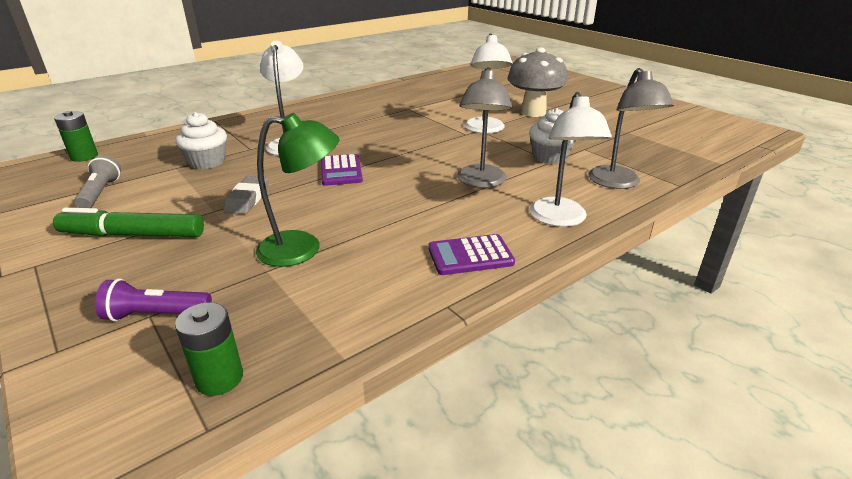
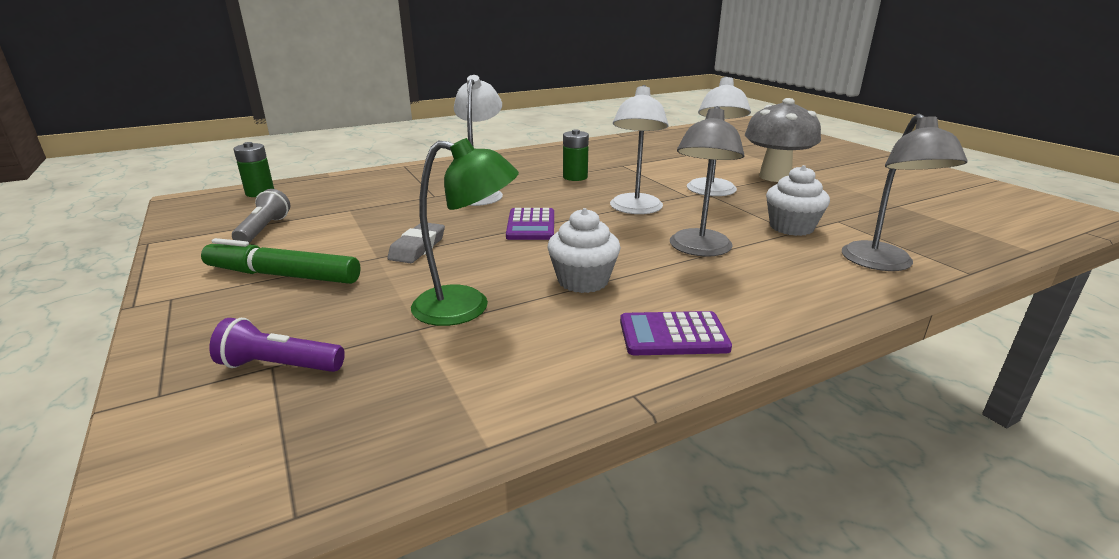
camera: 10 degrees right, 5 degrees down
(207, 162) = (384, 206): white cupcake -> white cupcake (583, 281)
(219, 378) = (328, 452): green battery -> green battery (575, 177)
(560, 219) = (799, 301): white lamp -> white lamp (635, 209)

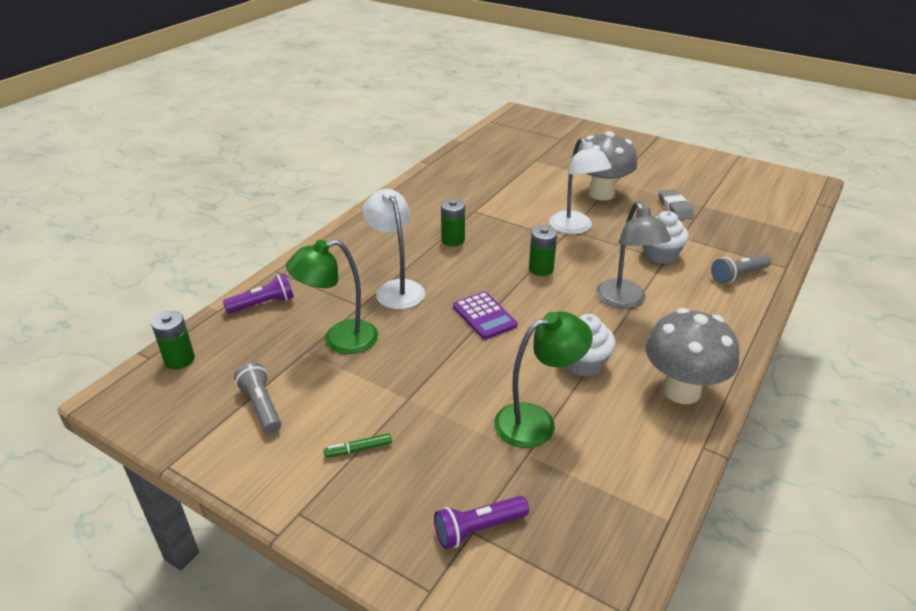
camera: 30 degrees left, 10 degrees up
(283, 275) = (358, 449): green marker -> green marker, size x0.45
(364, 179) = (263, 304): none -> purple flashlight
(384, 210) = (339, 340): none -> green lamp
(418, 247) = (427, 375): grey eraser -> grey eraser (675, 208)
(635, 209) = (541, 269): white lamp -> green battery
(673, 335) = (681, 390): purple calculator -> grey mushroom
(882, 264) = (738, 275): grey lamp -> grey flashlight

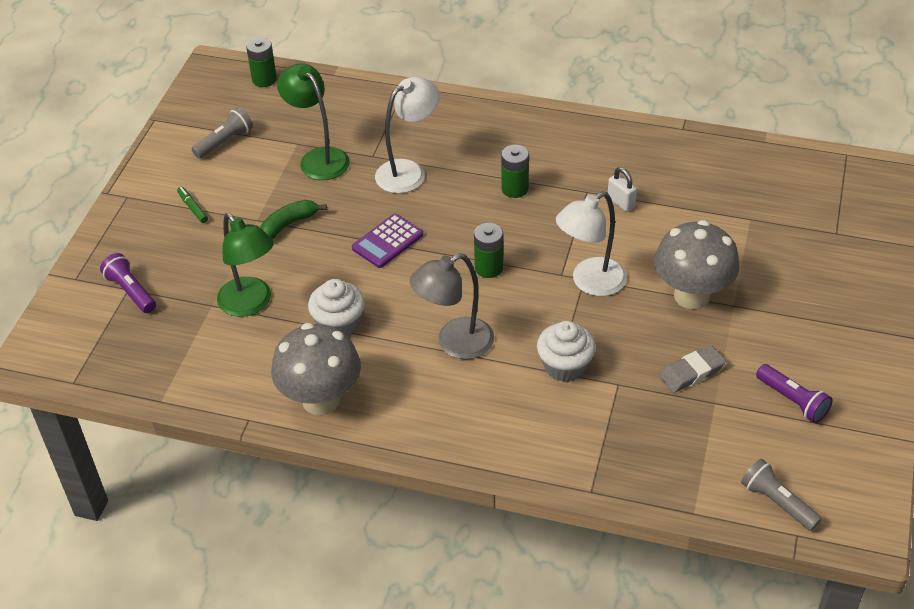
camera: 75 degrees right, 10 degrees up
(263, 304) = (352, 97): purple flashlight -> purple flashlight (792, 401)
(428, 375) = (289, 224): none -> green banana
(494, 200) = (621, 202): none -> white padlock
(738, 275) = (549, 442): grey flashlight -> grey flashlight (777, 502)

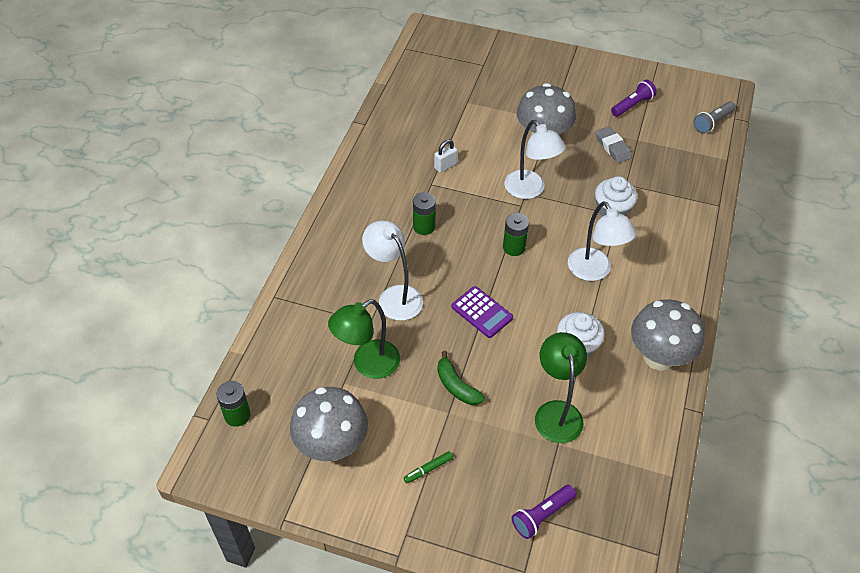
camera: 90 degrees left, 5 degrees up
(225, 142) = (332, 446): grey flashlight -> grey mushroom
(251, 304) = (556, 412): green lamp -> green lamp turned 60 degrees counterclockwise
(455, 343) = (594, 271): grey lamp -> white lamp

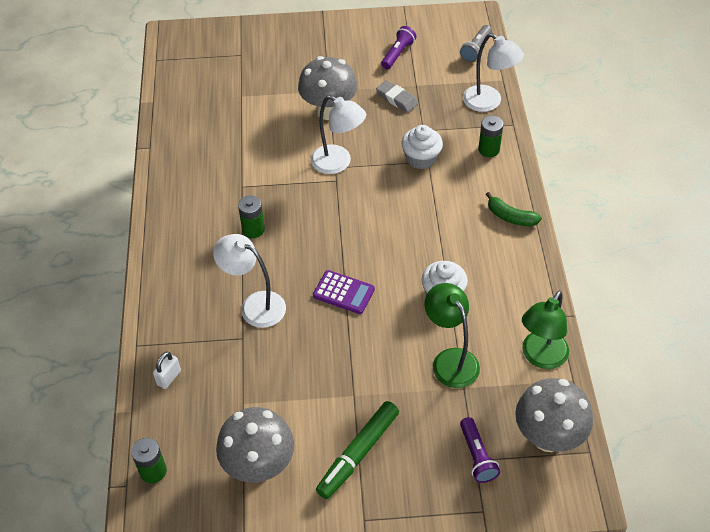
camera: 20 degrees left, 0 degrees up
(367, 364) = (258, 378): green lamp -> green lamp (540, 357)
(428, 469) = (358, 453): green marker -> green marker, size x2.23
(445, 166) = (248, 164): white padlock -> white padlock (169, 378)
(456, 386) = (350, 368): green banana -> green banana (510, 217)
(514, 247) = (346, 222): green battery -> green battery (489, 149)
(541, 515) = (476, 456): purple flashlight -> purple flashlight turned 45 degrees counterclockwise
(594, 271) = (429, 220): white lamp -> white lamp (489, 102)
(658, 357) = (518, 279): grey mushroom -> grey mushroom (548, 437)

